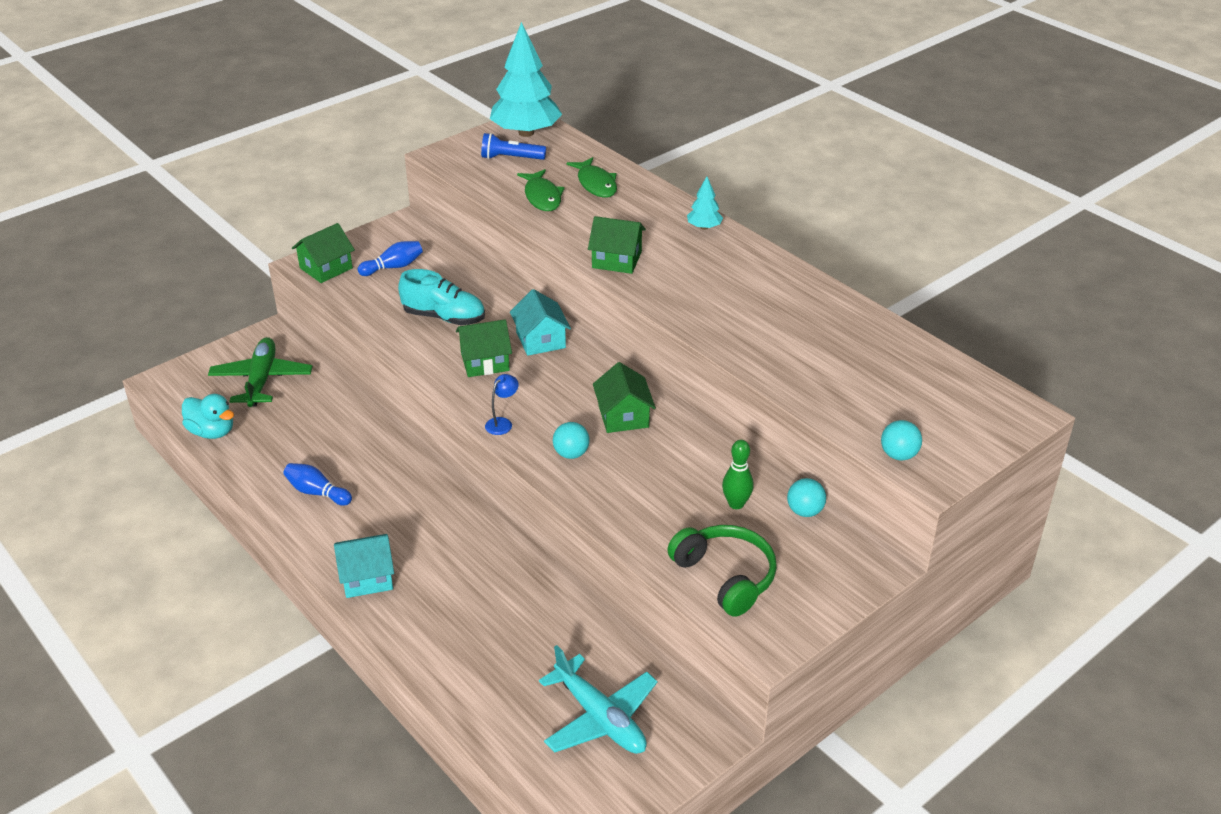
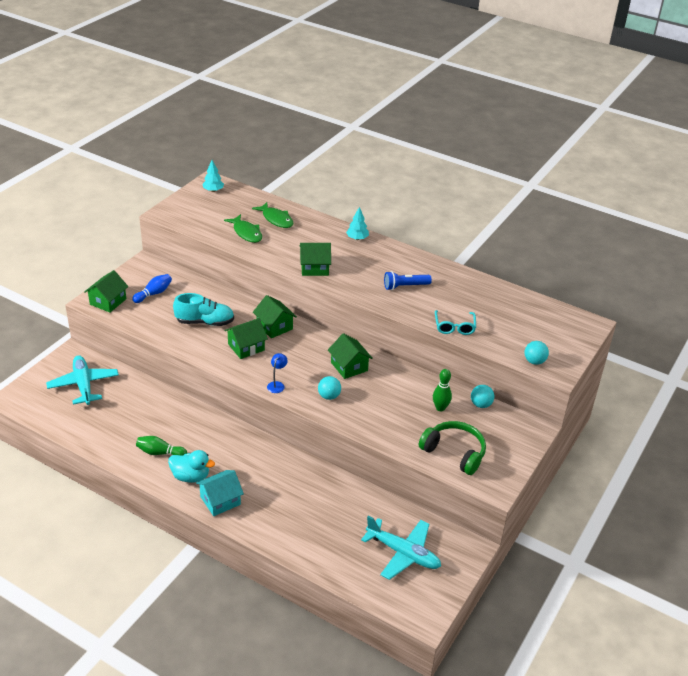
camera: 20 degrees left, 0 degrees up
(212, 432) = (67, 426): turquoise duck -> turquoise duck (191, 476)
(261, 380) = (83, 385): green plane -> turquoise plane
(317, 492) = (160, 453): blue bowling pin -> green bowling pin
(511, 158) = (212, 209): blue flashlight -> blue flashlight (405, 286)
(526, 133) = (213, 190): turquoise tree -> turquoise tree, size x0.45
(540, 340) = (274, 327): turquoise house -> green house
(791, 379) = (454, 327): none -> turquoise glasses

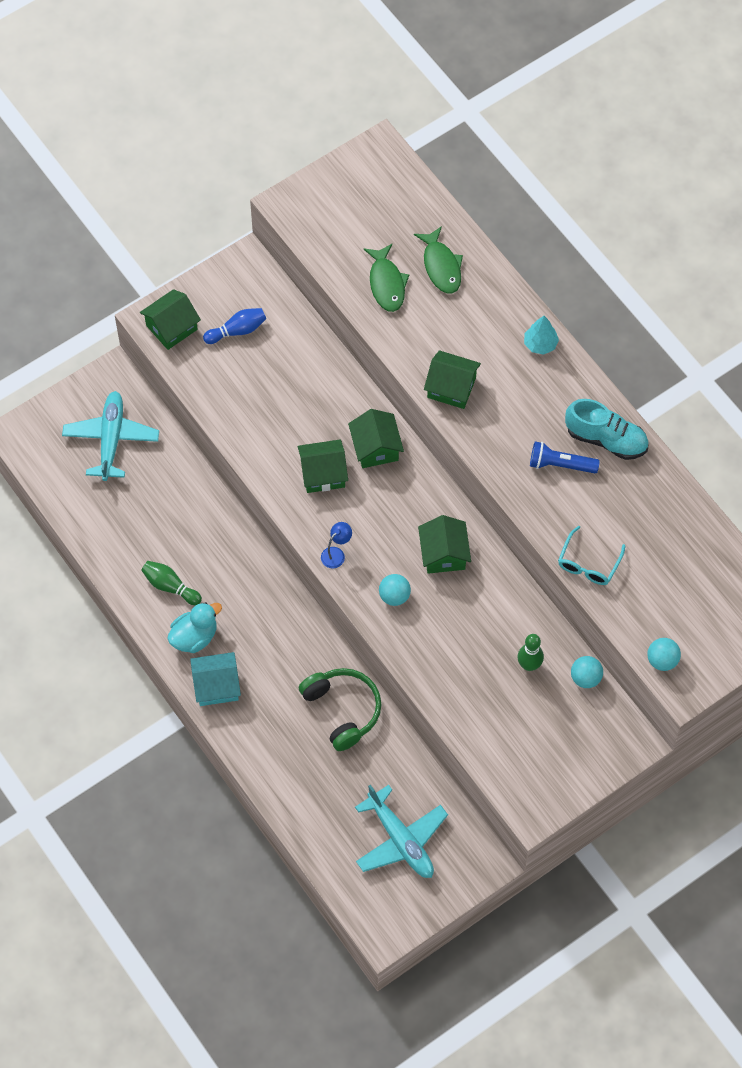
camera: 25 degrees right, 25 degrees up
(191, 476) = (194, 637): turquoise duck -> turquoise duck turned 75 degrees counterclockwise
(205, 322) = (286, 409): turquoise shoe -> turquoise shoe (606, 439)
(213, 190) = (376, 172): turquoise tree -> none
(454, 452) = (510, 741): green headphones -> green headphones (343, 710)

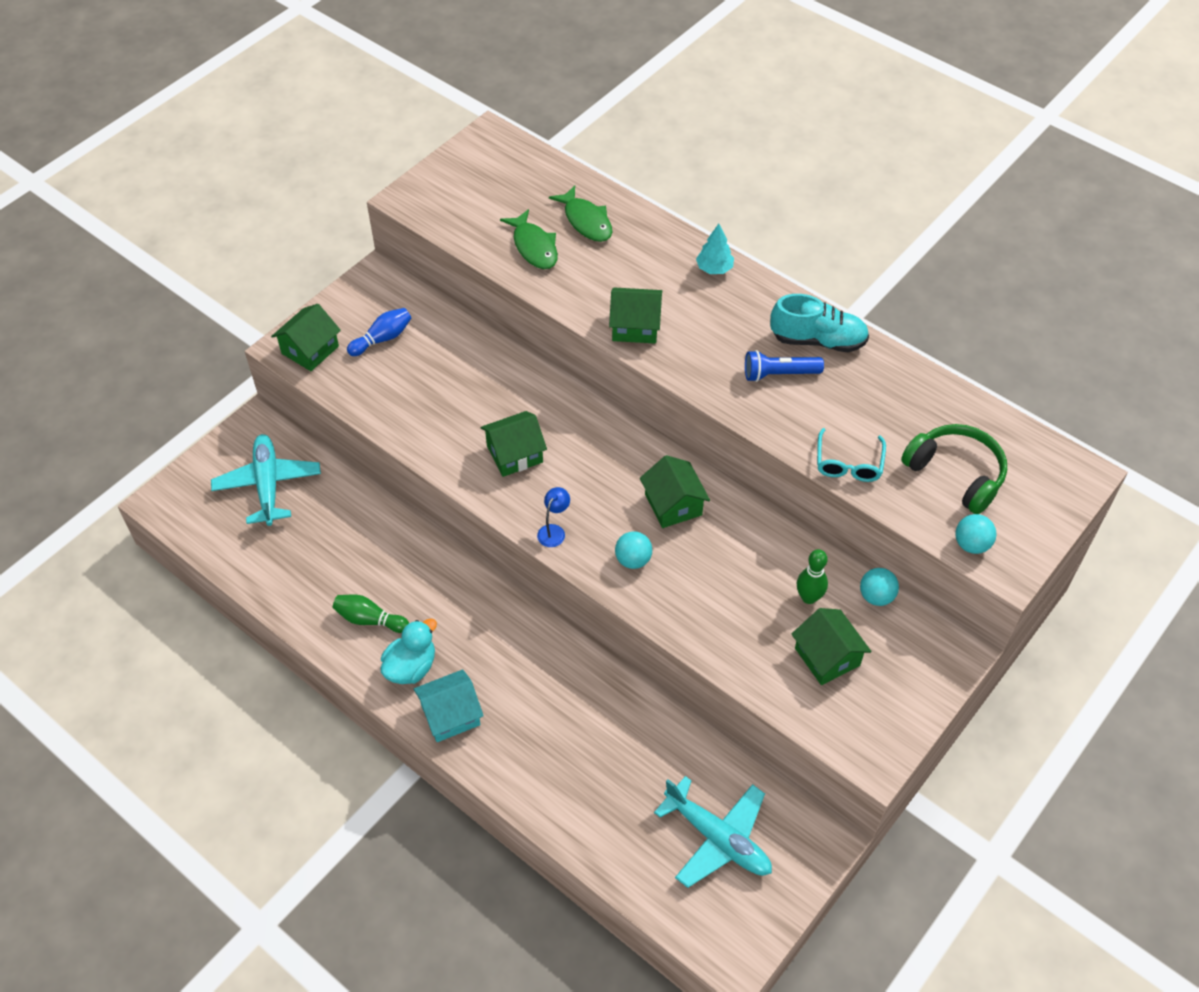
camera: 15 degrees left, 10 degrees down
(343, 710) = (604, 706): green headphones -> green headphones (956, 474)
(375, 448) = (564, 417): green house -> green house (827, 657)

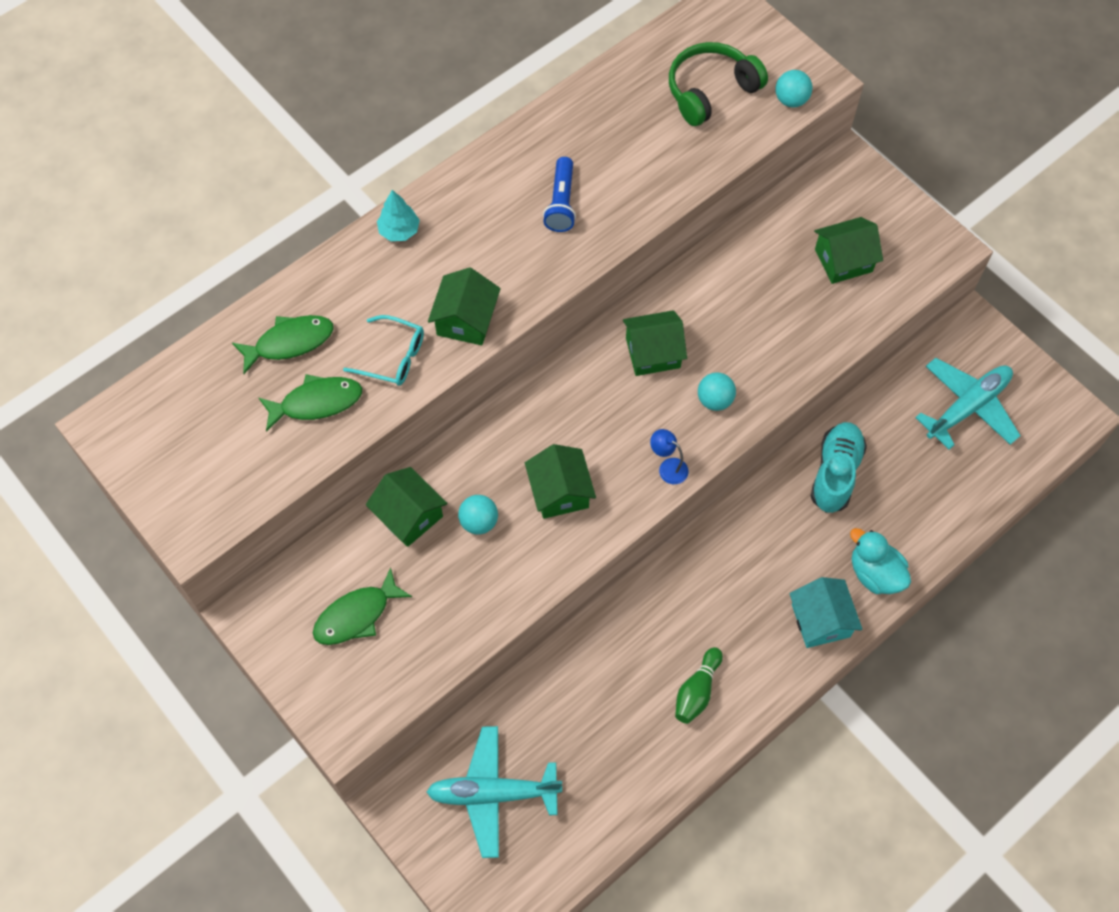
camera: 80 degrees left, 10 degrees up
(310, 350) = (354, 702): green house -> green house (409, 515)
(382, 339) = (356, 615): blue bowling pin -> green fish
(411, 667) = (761, 653): turquoise duck -> turquoise duck (874, 573)
(809, 597) = (778, 260): green bowling pin -> none
(818, 340) = (523, 160): turquoise shoe -> turquoise shoe (835, 473)
(848, 463) = (684, 170): turquoise glasses -> turquoise glasses (392, 357)
(876, 596) = (784, 207): turquoise ball -> turquoise ball (479, 522)

